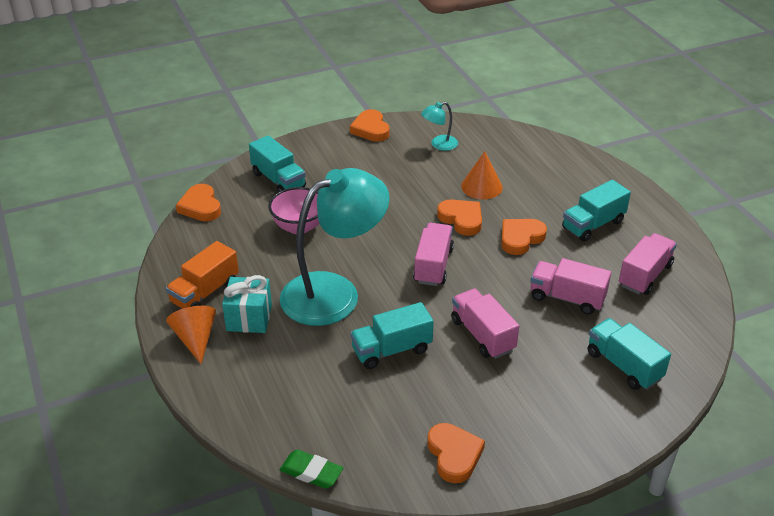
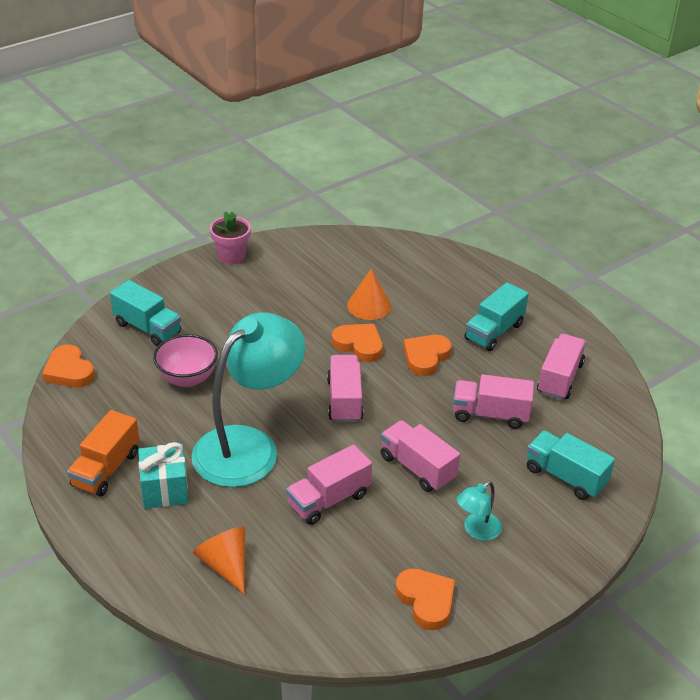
camera: 15 degrees left, 0 degrees up
(195, 339) = (112, 523): orange cone -> orange cone (225, 565)
(311, 472) = (285, 647): green eraser -> none
(370, 129) = (231, 256): orange heart -> pink flower pot
(391, 350) = (328, 500): turquoise truck -> pink truck
(439, 145) = (310, 264): turquoise lamp -> turquoise lamp (477, 531)

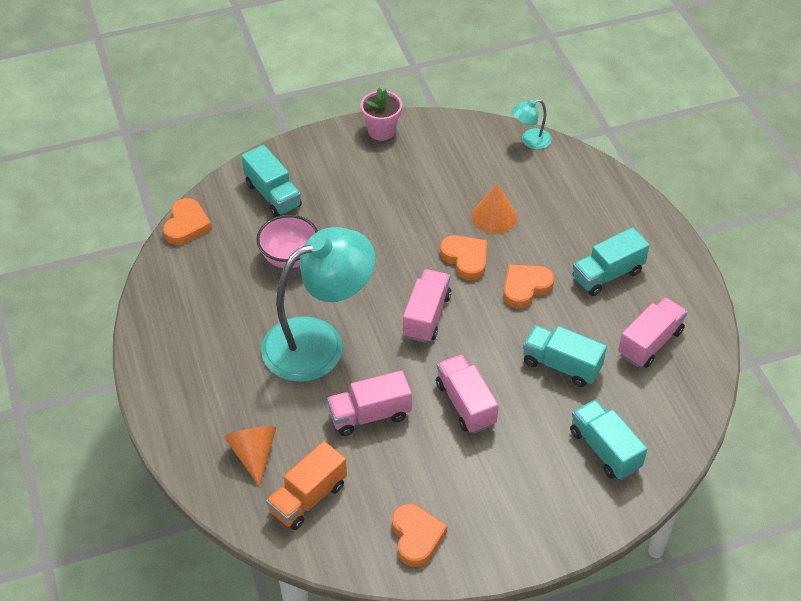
camera: 20 degrees right, 10 degrees up
(69, 371) = (186, 225): orange heart -> orange heart turned 150 degrees counterclockwise
(106, 469) = (185, 334): orange truck -> orange truck (308, 498)
(165, 490) = (228, 367): turquoise gift -> none
(477, 531) = (493, 482): turquoise lamp -> turquoise lamp (530, 141)
(490, 414) = (561, 365): pink truck -> turquoise truck

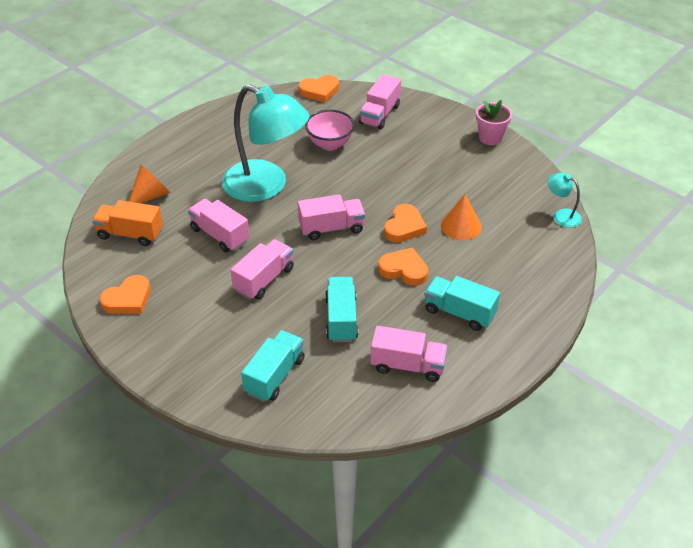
camera: 60 degrees right, 5 degrees down
(273, 195) = (380, 114): turquoise truck -> pink truck

